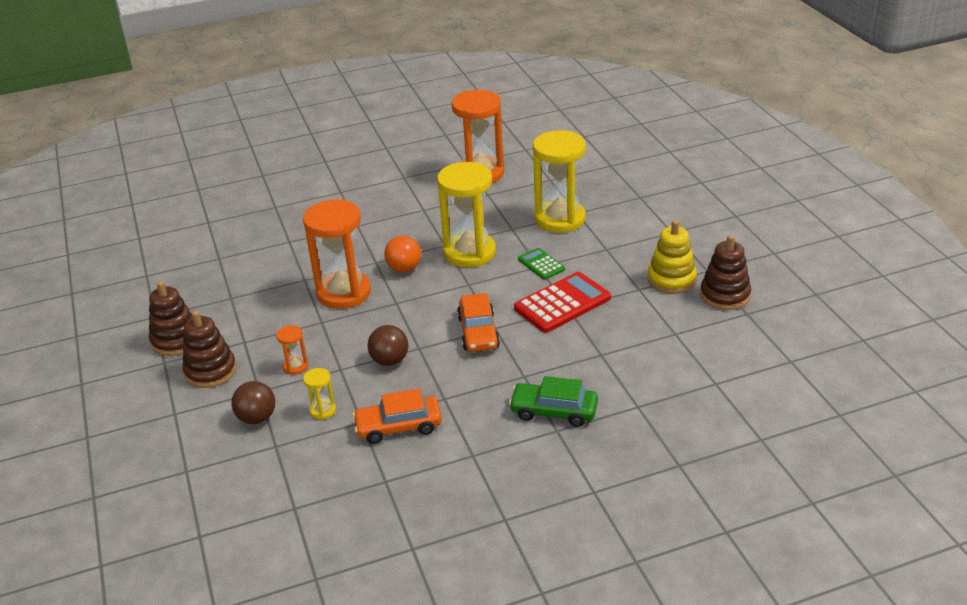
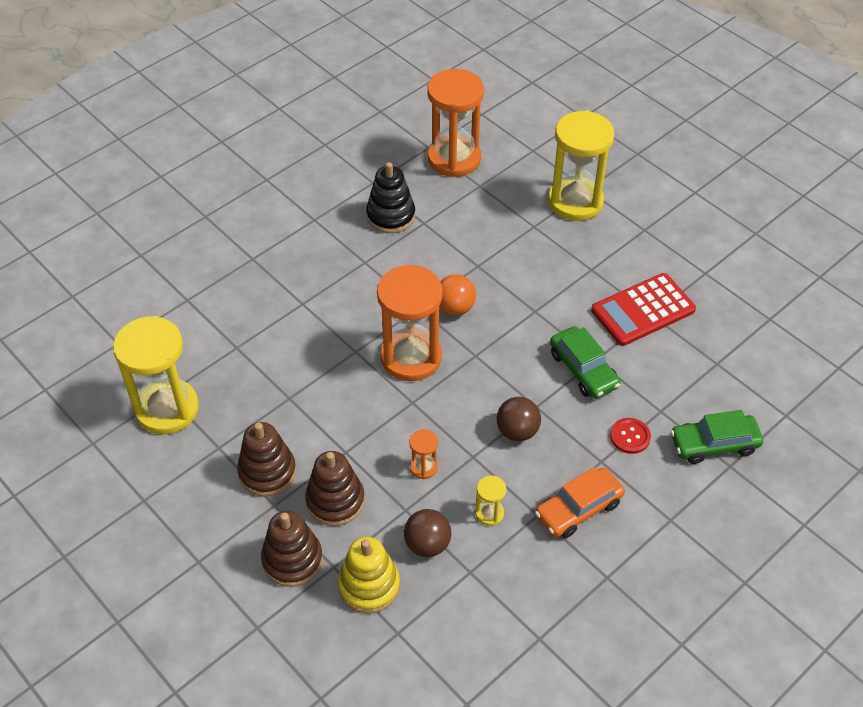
camera: 25 degrees left, 15 degrees up
(401, 200) = (391, 216): none -> black stacking toy
(469, 252) = (510, 269): yellow hourglass -> yellow hourglass (167, 409)
(478, 332) = (583, 369): orange car -> green car
(482, 387) = (630, 436): none -> red button
(541, 264) = (592, 266): green calculator -> none
(562, 303) = (643, 310): red calculator -> red calculator turned 150 degrees counterclockwise
(671, 279) = (729, 253): yellow stacking toy -> yellow stacking toy (369, 586)
(725, 295) = (788, 259): brown stacking toy -> brown stacking toy (292, 560)

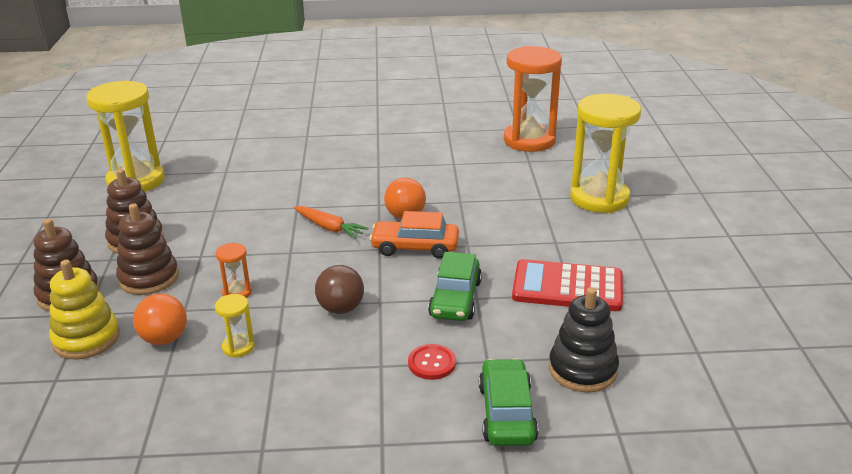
camera: 40 degrees right, 20 degrees down
(391, 216) = (434, 151): black stacking toy -> black stacking toy (582, 370)
(411, 357) = (329, 228): orange hourglass -> orange carrot
(427, 544) = (164, 339): brown ball -> orange ball
(578, 509) = (312, 386): orange car -> orange car (415, 247)
(714, 444) = (507, 413): green car -> green car turned 60 degrees clockwise

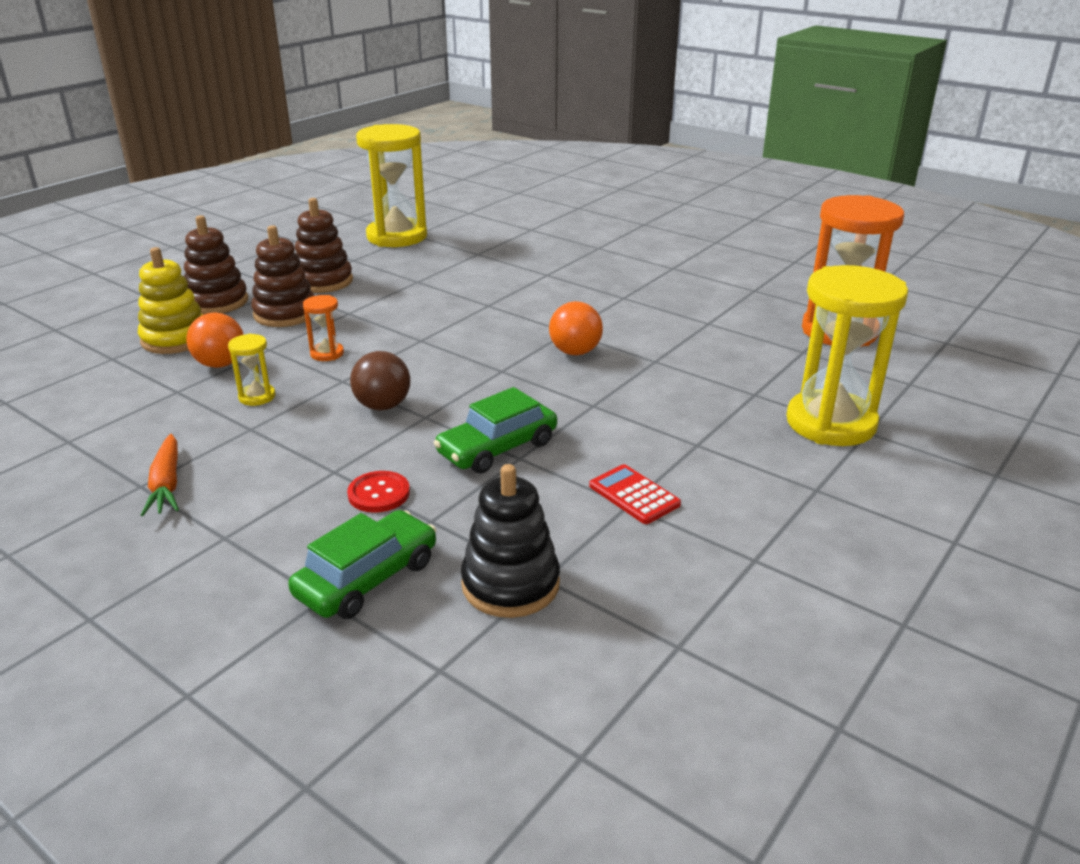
camera: 40 degrees right, 0 degrees up
(329, 228) = (487, 333): orange carrot -> orange carrot (167, 484)
(415, 247) = (537, 384): orange car -> none
(567, 287) = (634, 495): red calculator -> red calculator, size x0.55

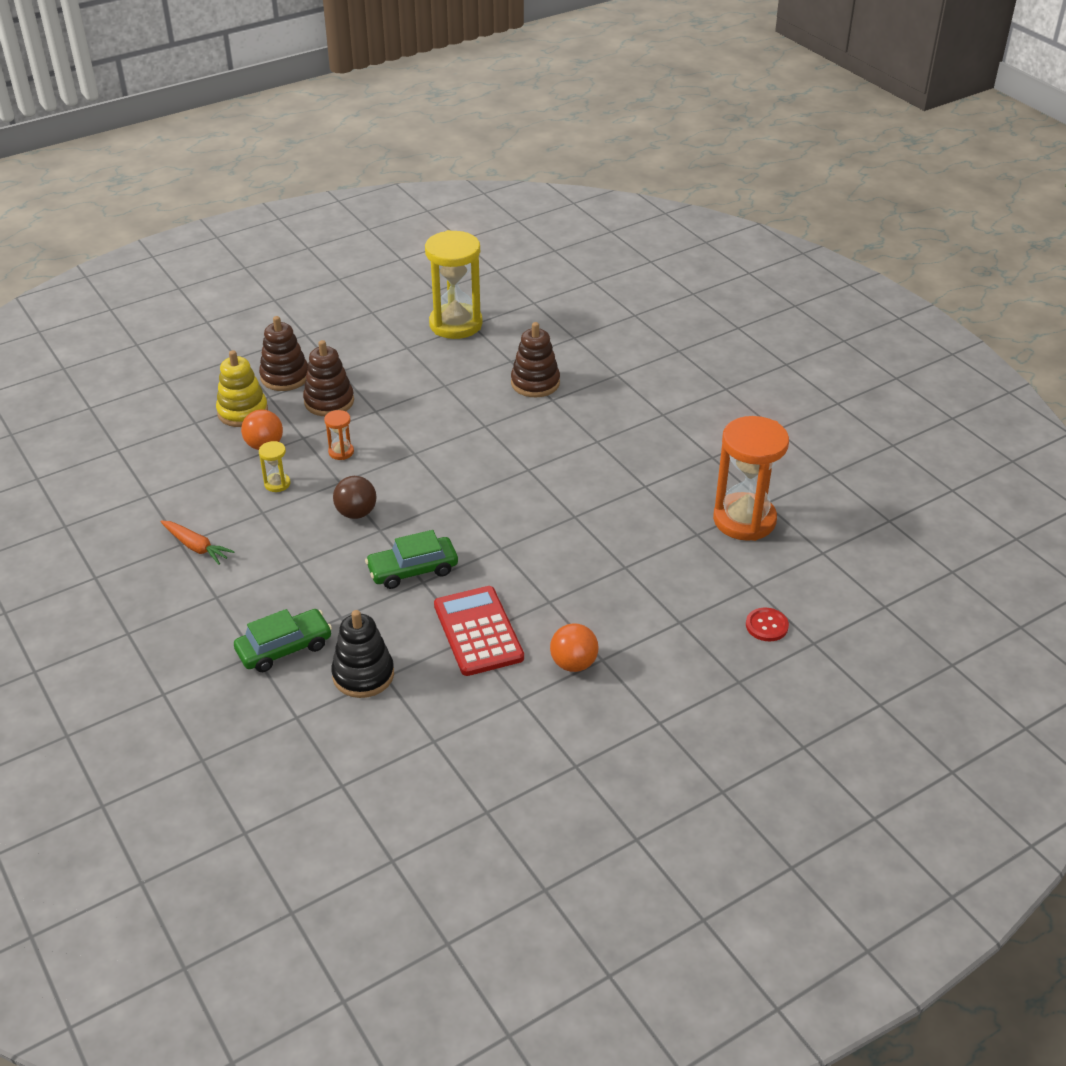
camera: 20 degrees right, 10 degrees up
(167, 484) = (196, 547): orange carrot -> orange carrot turned 60 degrees counterclockwise
(323, 281) = (372, 369): brown stacking toy -> brown stacking toy (535, 383)
(379, 493) = (319, 588): red button -> red button (766, 626)
(575, 352) = (520, 493): orange ball -> orange ball (573, 664)
(634, 495) = (478, 631): red calculator -> red calculator, size x1.82
(831, 423) = (659, 607): yellow hourglass -> none

